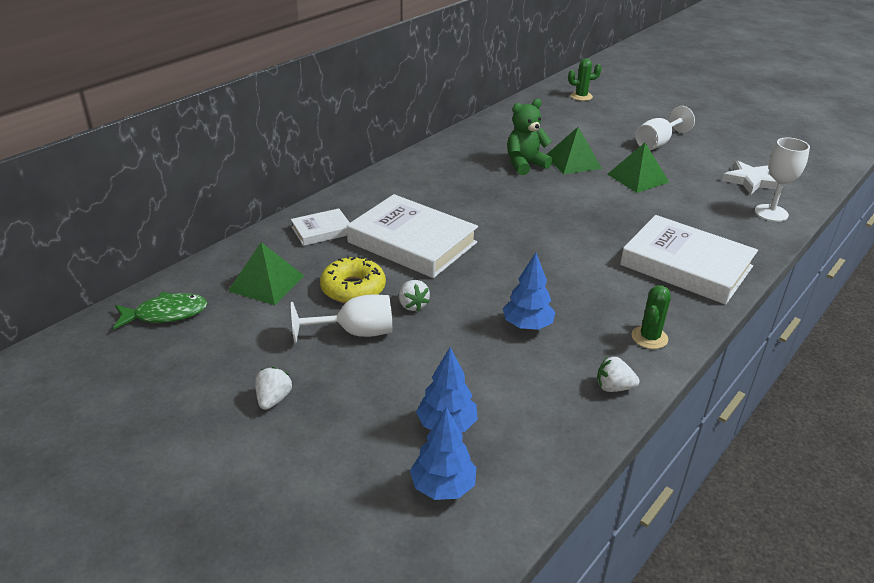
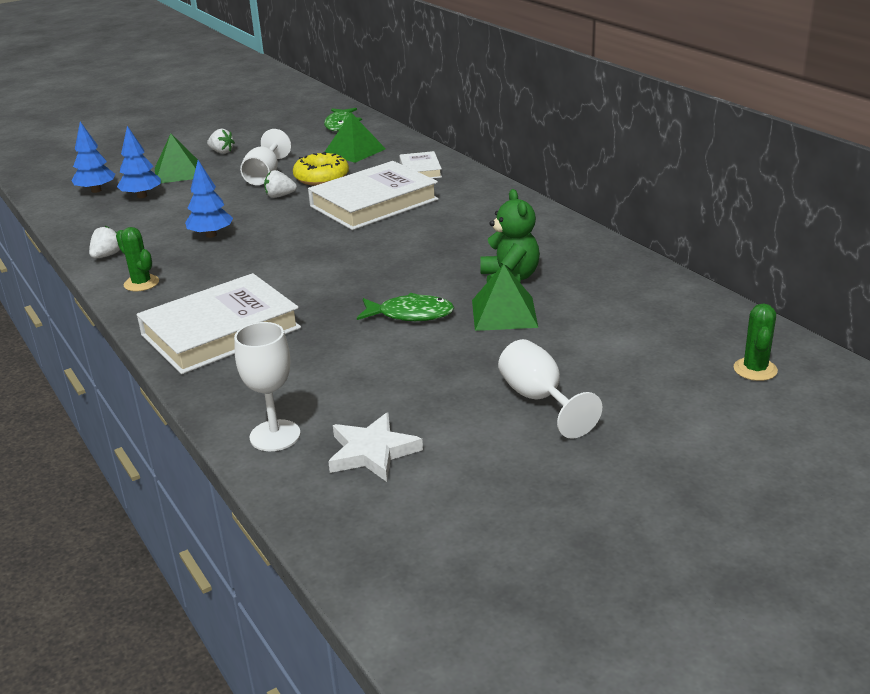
camera: 110 degrees right, 5 degrees down
(599, 192) = (410, 314): none -> green fish
(638, 178) = (434, 352): green pyramid -> green pyramid (178, 172)

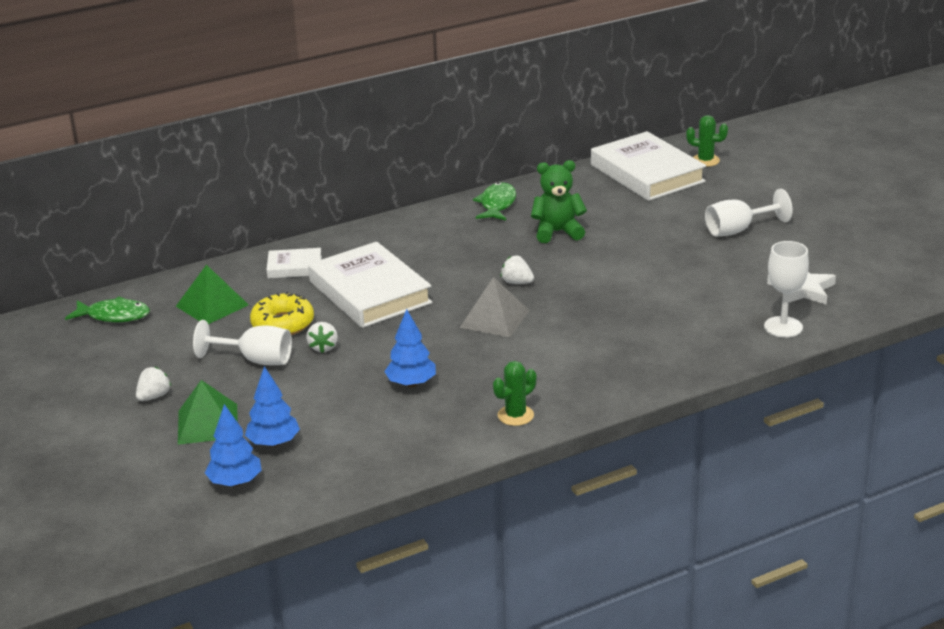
camera: 85 degrees left, 0 degrees up
(107, 255) = (440, 446): white strawberry -> white strawberry (517, 282)
(221, 331) = (623, 361): white book -> white book (647, 173)
(319, 260) = (494, 319): none -> grey pyramid
(410, 314) = (609, 274): green fish -> green fish (497, 204)
(504, 313) = (614, 237): green pyramid -> none

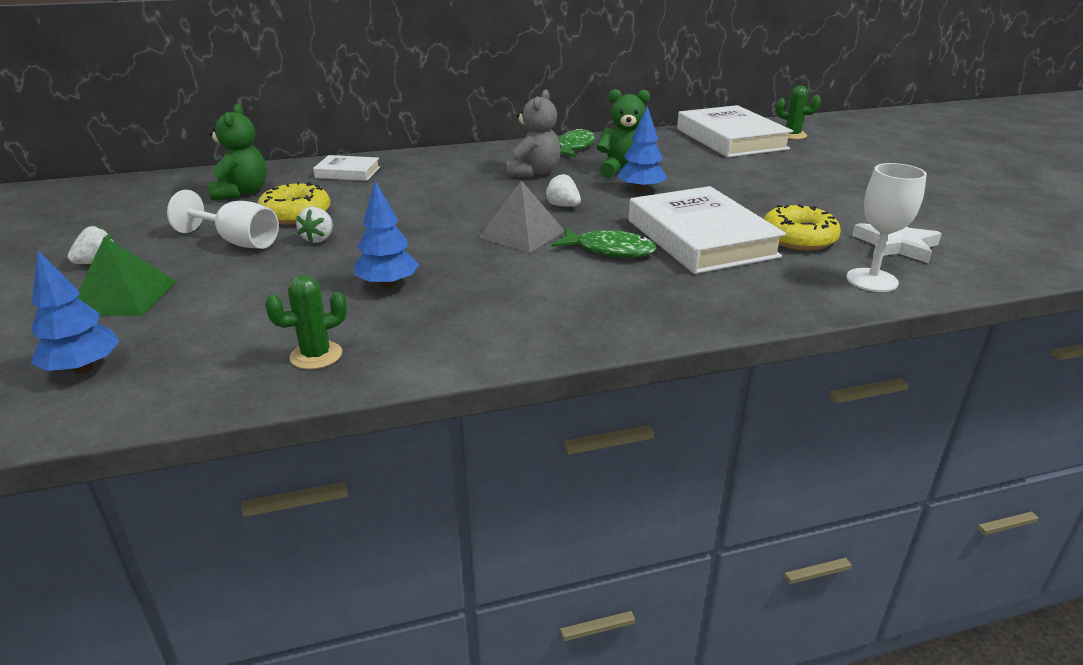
camera: 10 degrees right, 0 degrees up
(114, 316) = (142, 191): green fish -> green fish (609, 250)
(212, 305) = (242, 192): green pyramid -> green teddy bear
(274, 443) = (175, 328): blue tree -> blue tree (641, 190)
(370, 292) = (405, 198): white book -> white book (700, 238)
(473, 244) = (534, 173): none -> grey teddy bear
(515, 415) = (492, 337): green cactus -> green cactus (316, 355)
(724, 292) = (798, 238): none -> yellow donut
(738, 230) = (821, 187): white goblet -> none

